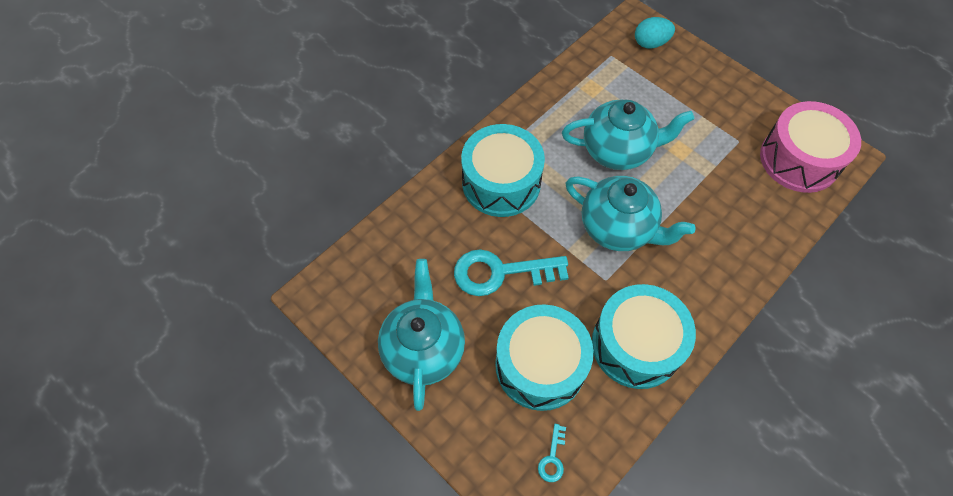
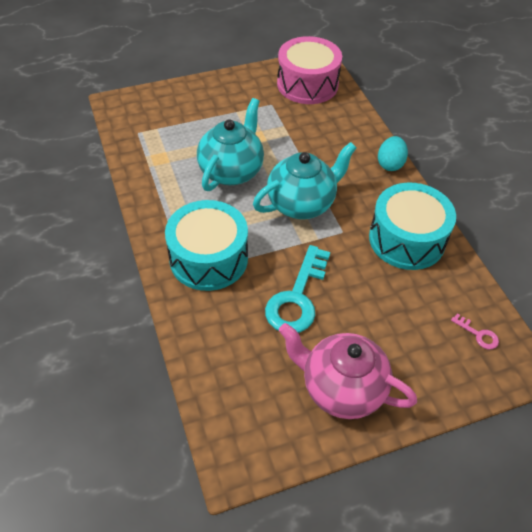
camera: 65 degrees left, 10 degrees down
(423, 349) = (341, 388): turquoise teapot -> pink teapot
(540, 365) = (396, 307): turquoise drum -> none
(552, 458) = (478, 334): turquoise key -> pink key
(650, 43) = (146, 106): turquoise egg -> turquoise egg (390, 164)

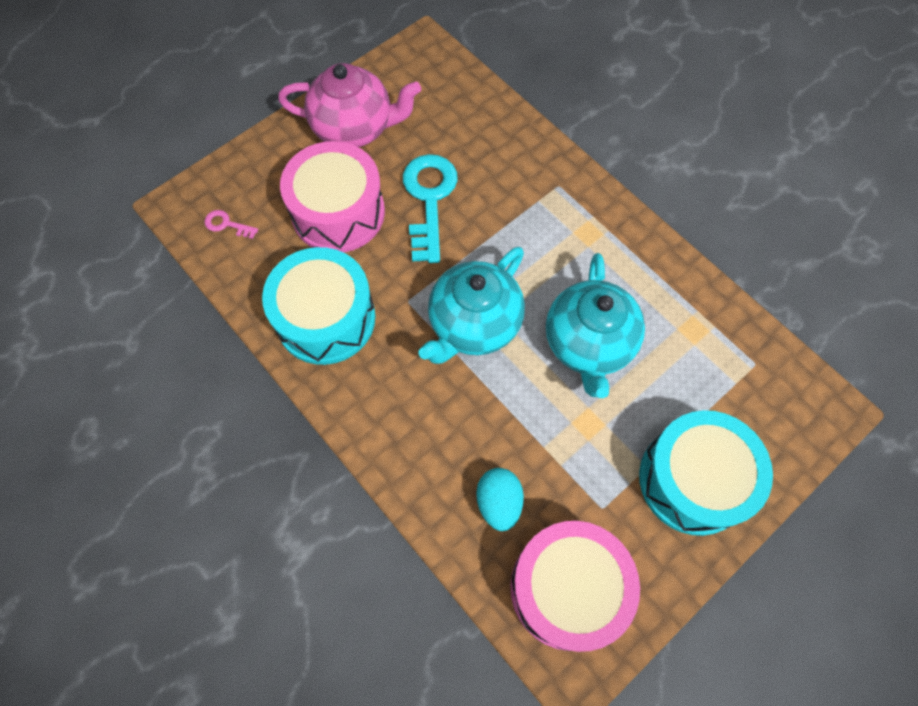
camera: 160 degrees right, 15 degrees up
(208, 258) = (545, 210): turquoise drum -> turquoise drum (693, 480)
(378, 312) = (338, 212): none -> pink drum
(390, 164) = (376, 444): turquoise egg -> turquoise egg (499, 502)

